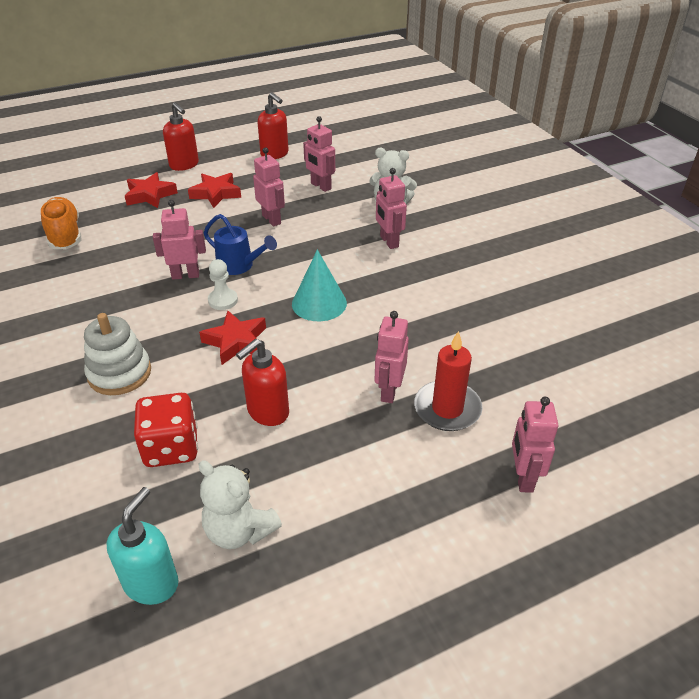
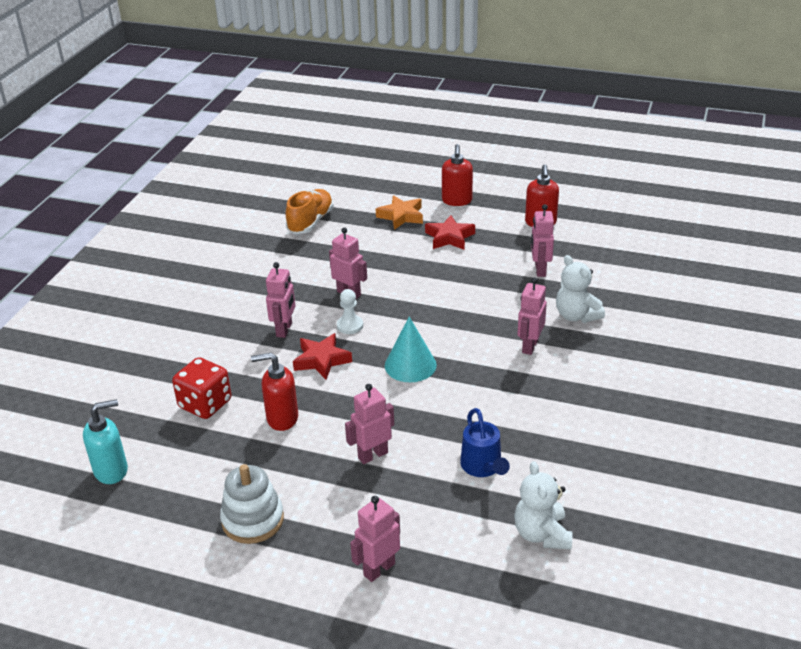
camera: 45 degrees right, 5 degrees down
(119, 373) = (232, 340): white stacking toy -> white stacking toy (253, 520)
(150, 195) = (401, 216): red star -> orange star
(239, 266) = (393, 306): blue watering can -> blue watering can (483, 467)
(239, 530) = (182, 476): white teddy bear -> white teddy bear (542, 534)
(272, 219) = (463, 280): pink robot -> pink robot (284, 330)
(447, 409) = (394, 492): red candle -> none

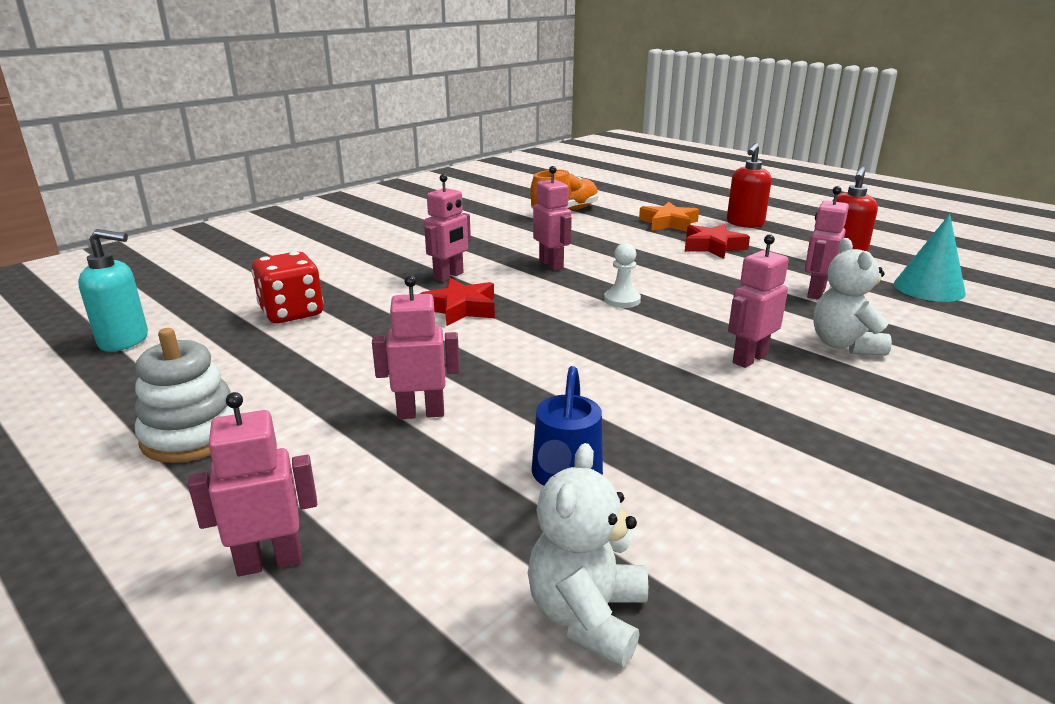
camera: 25 degrees right, 10 degrees down
(282, 418) = (355, 346): red soap dispenser -> none
(350, 325) = (525, 288): white pawn -> white pawn (622, 300)
(410, 365) = (564, 338): turquoise cone -> turquoise cone (929, 288)

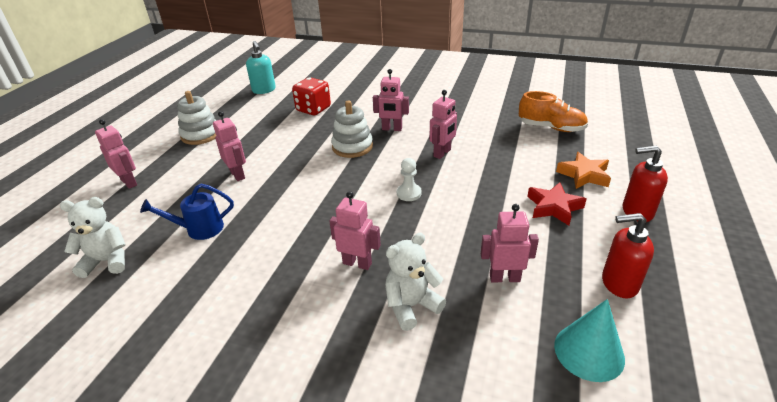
camera: 65 degrees right, 10 degrees up
(461, 308) = (352, 147): red star -> white stacking toy

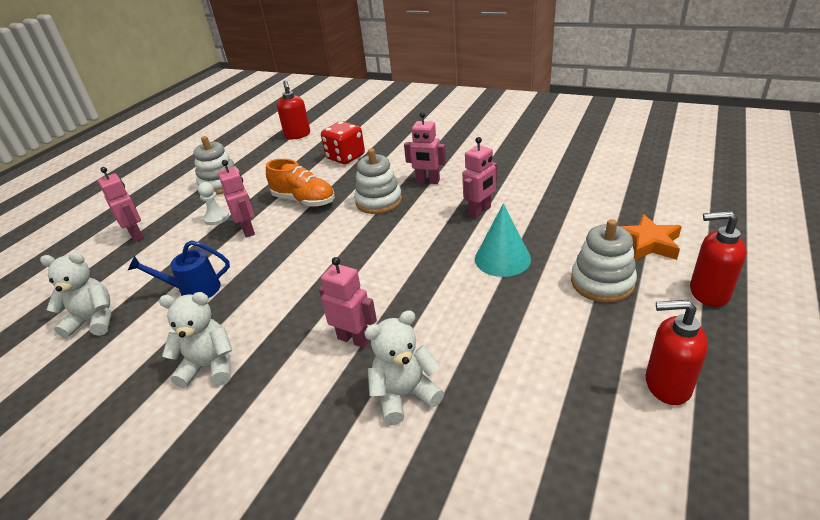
camera: 10 degrees right, 0 degrees up
(231, 294) = (210, 366): none -> white teddy bear
(264, 90) = (297, 135): turquoise soap dispenser -> red soap dispenser
(409, 193) = (430, 258): white pawn -> white pawn (216, 218)
(504, 278) = (523, 368): pink robot -> none
(551, 128) = (618, 183): orange shoe -> orange shoe (304, 200)
(554, 207) = (602, 282): red star -> white stacking toy
(589, 352) = (610, 471): turquoise cone -> turquoise cone (502, 259)

